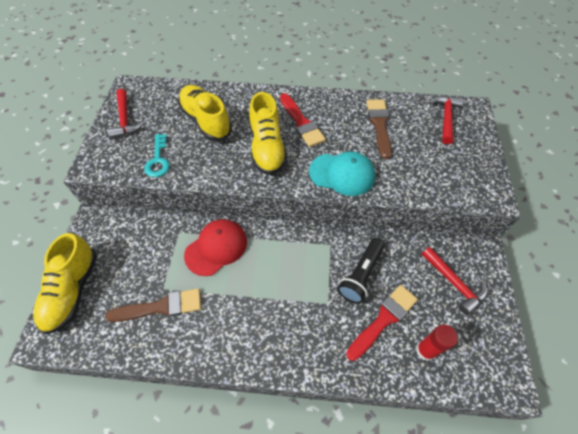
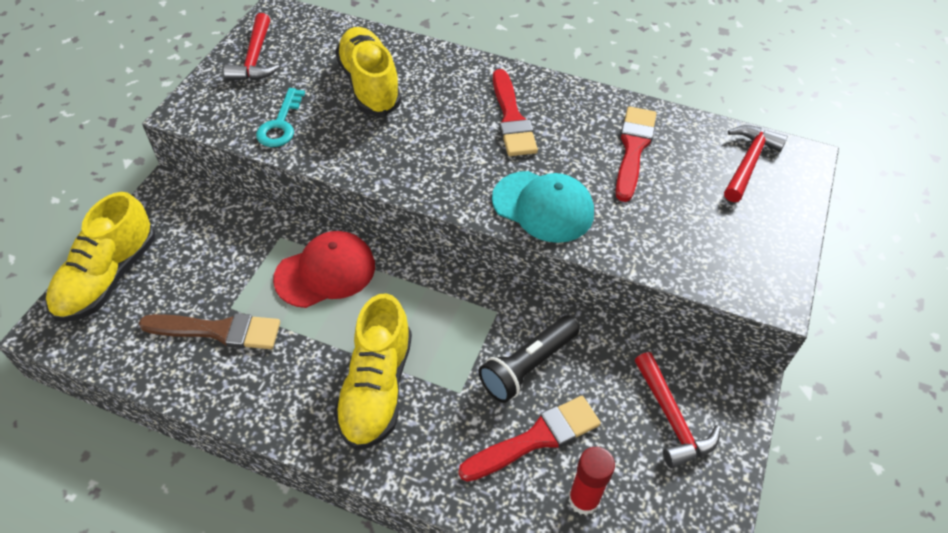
camera: 15 degrees right, 5 degrees down
(267, 148) = (444, 143): yellow shoe -> yellow shoe (376, 388)
(379, 125) = (633, 149): brown brush -> red brush

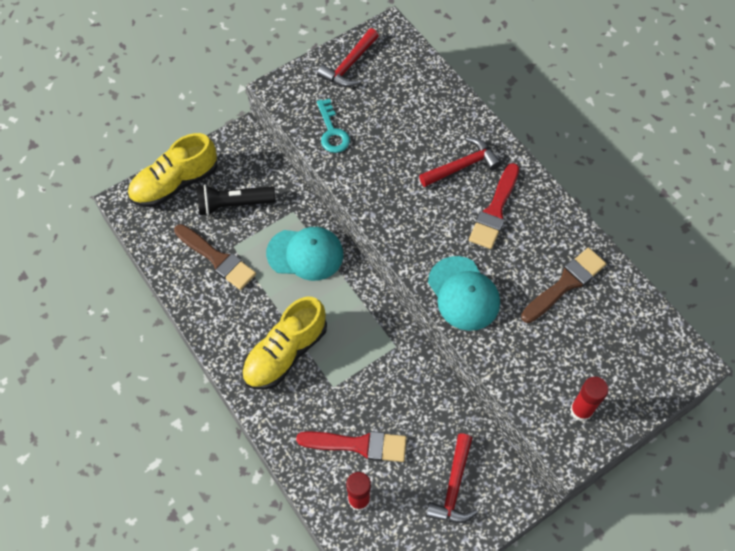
camera: 35 degrees right, 10 degrees up
(280, 124) = (332, 132): turquoise key -> turquoise key turned 60 degrees counterclockwise
(325, 272) = (305, 254): red cap -> turquoise cap
(369, 85) = (413, 129): yellow shoe -> none
(528, 366) = (387, 395): black flashlight -> black flashlight (233, 204)
(633, 149) = (565, 284): red brush -> brown brush
(748, 162) = (645, 343): red hammer -> red hammer (462, 166)
(748, 252) = (581, 410): none -> red glue stick

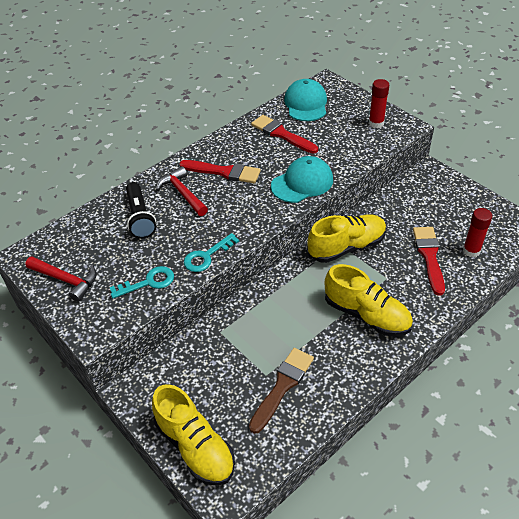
camera: 95 degrees left, 15 degrees down
(233, 204) = (217, 383): black flashlight -> black flashlight (140, 217)
(305, 254) = (265, 315): turquoise cap -> turquoise cap (306, 104)
(358, 184) = (206, 256): none -> turquoise key
(389, 353) = (347, 247): none -> yellow shoe
(454, 487) = (439, 202): red hammer -> none
(565, 284) = (282, 134): brown brush -> red brush

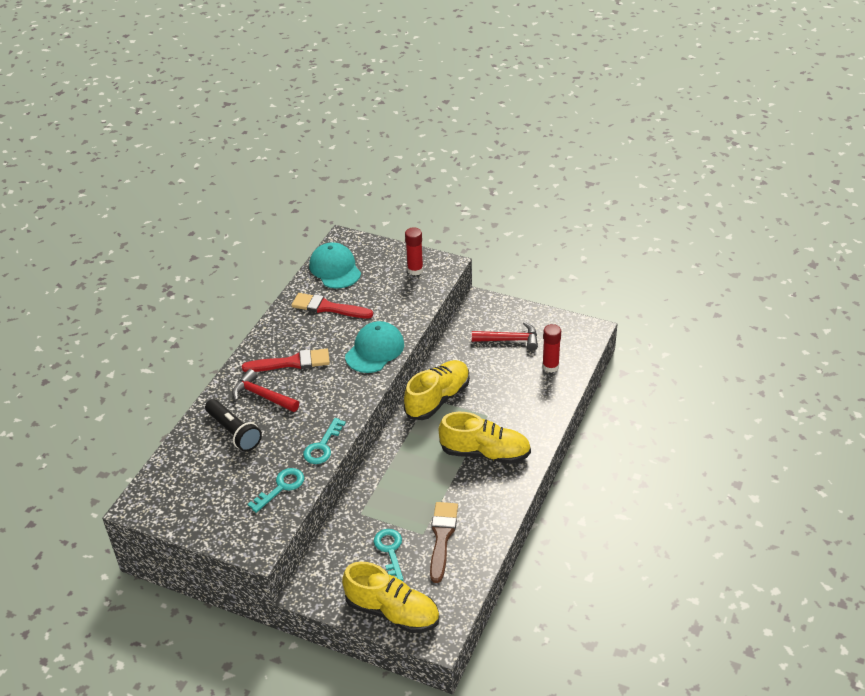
camera: 25 degrees left, 5 degrees down
(66, 280) = (198, 512): red hammer -> red hammer (510, 340)
(226, 380) = (390, 551): none -> turquoise key
(429, 256) = (516, 383): red brush -> none

